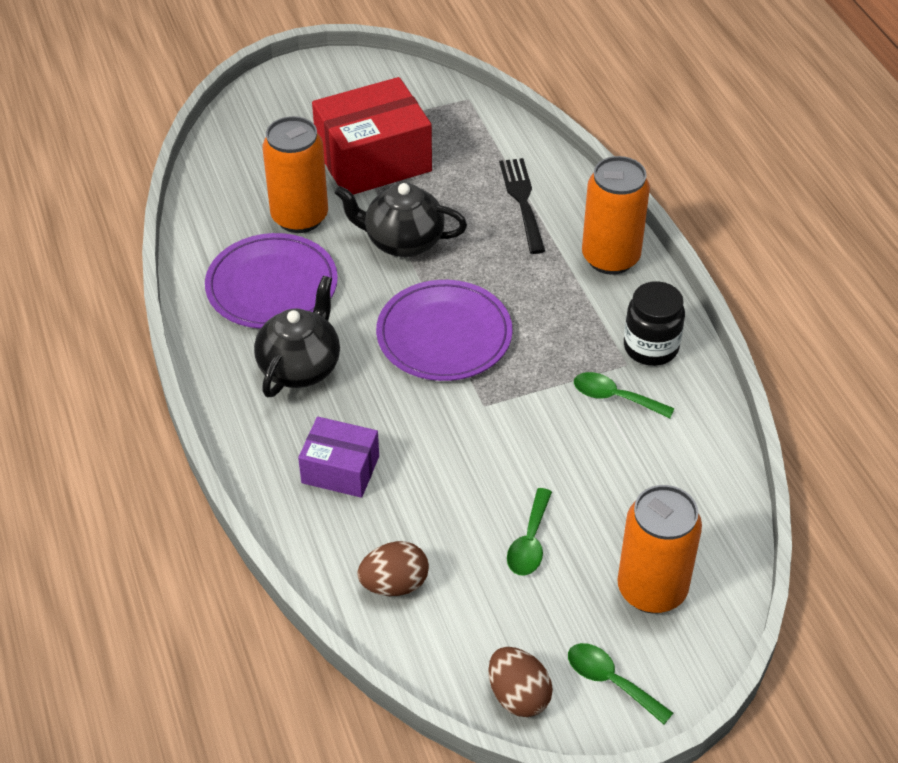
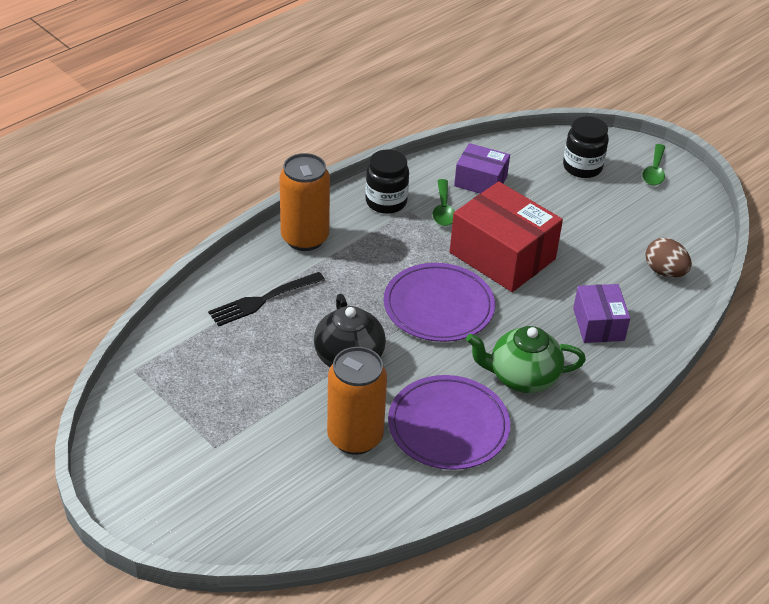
camera: 115 degrees left, 5 degrees down
(300, 367) = (522, 377): black teapot -> green teapot
(373, 160) = (252, 411): red box -> red box (502, 256)
(518, 696) = (693, 203): brown egg -> none
(529, 542) = (588, 222): green spoon -> none
(651, 589) = (582, 167): orange can -> black jar
(659, 457) = (480, 181): none -> purple box

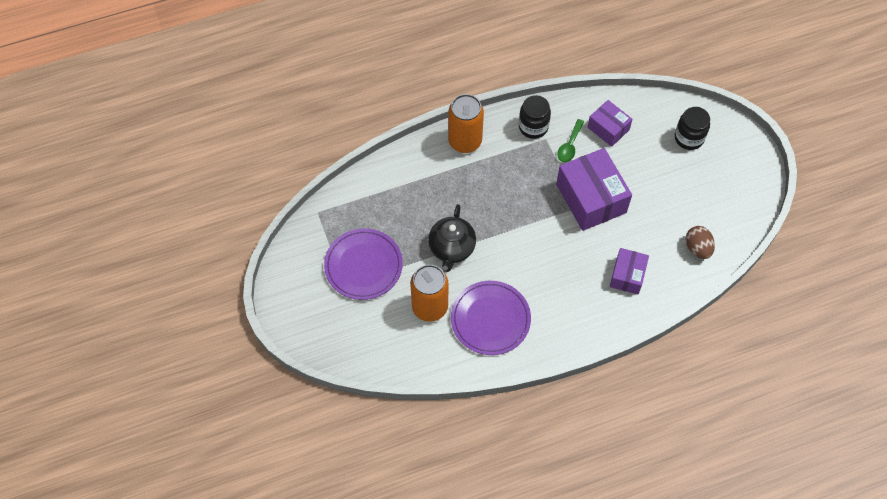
camera: 25 degrees right, 20 degrees up
(263, 299) = (417, 184): black fork -> none
(438, 306) = (527, 226): purple plate -> purple plate (363, 266)
(502, 256) = (591, 198): red box -> purple box
(522, 377) = (555, 299): green teapot -> none
(654, 171) = (740, 158): green spoon -> none

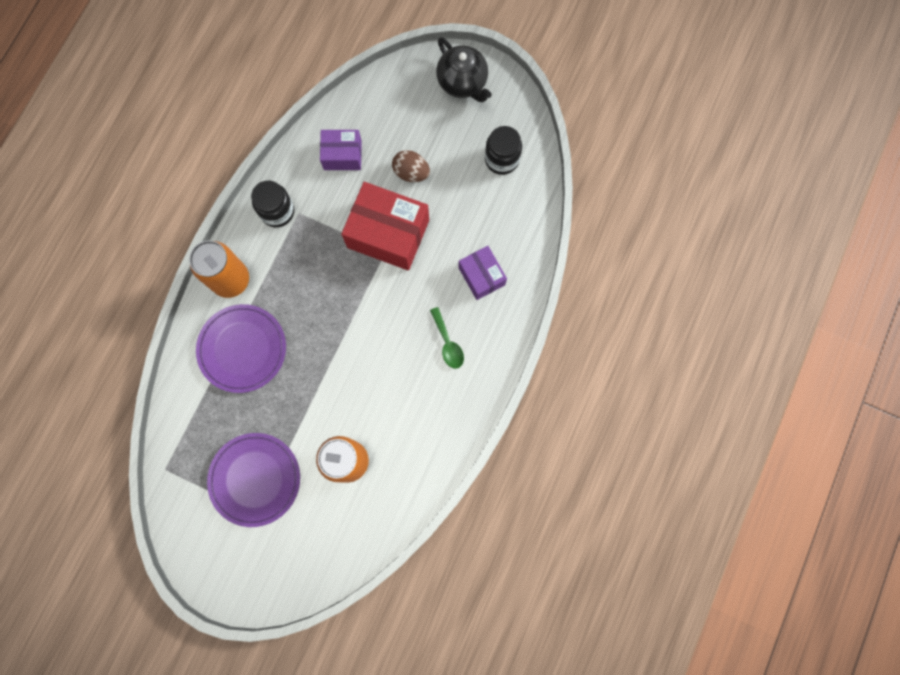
camera: 45 degrees left, 15 degrees up
(451, 248) = (315, 390): black teapot -> black teapot (463, 82)
(490, 319) = (408, 422): purple plate -> purple plate (242, 349)
(569, 146) = (325, 201): green spoon -> green spoon (448, 343)
(591, 198) = (388, 233): purple box -> red box
(689, 138) = (417, 103): black jar -> black jar (501, 159)
(697, 248) = (514, 198): brown egg -> brown egg (411, 172)

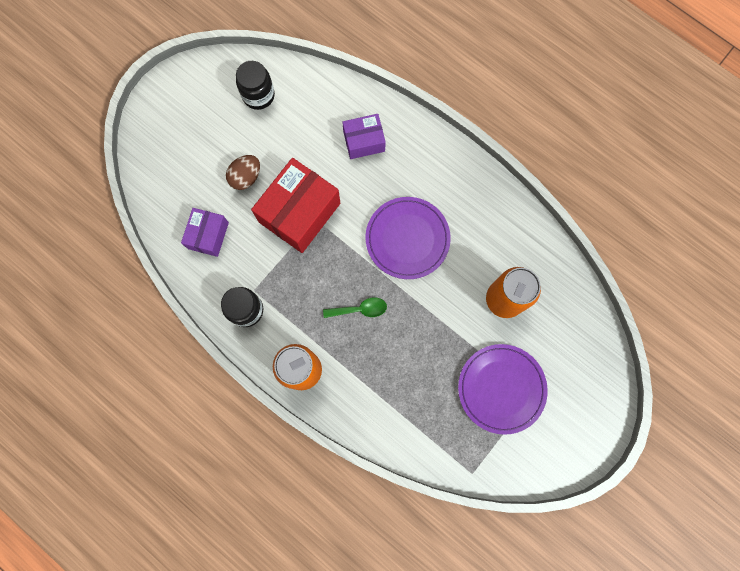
camera: 75 degrees left, 0 degrees up
(242, 349) = (374, 373): purple plate -> purple plate (407, 239)
(448, 343) = (418, 186): green spoon -> green spoon (360, 309)
(463, 82) = (171, 109): black teapot -> none

